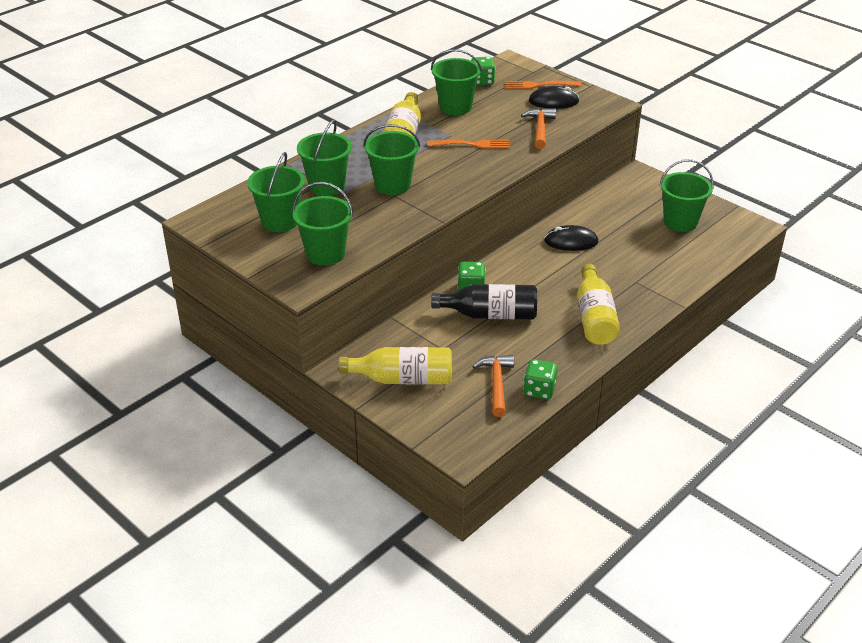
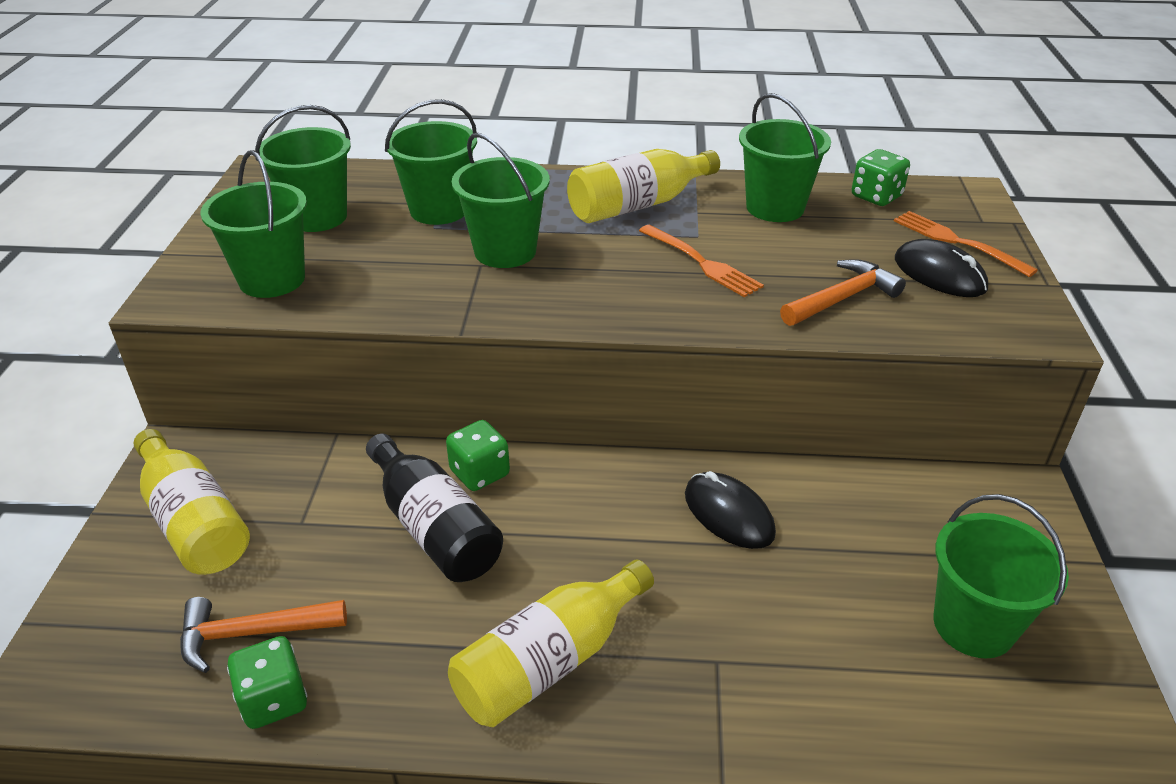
camera: 50 degrees right, 0 degrees up
(496, 384) = (253, 633): orange hammer -> orange hammer turned 150 degrees counterclockwise

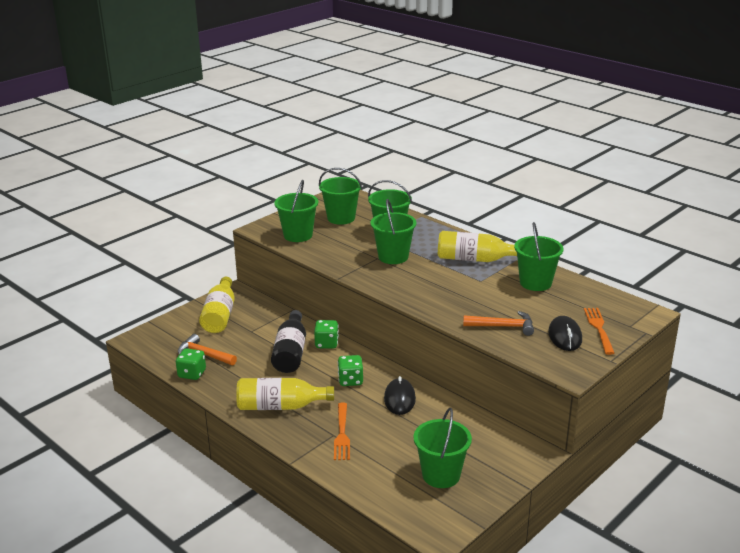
camera: 40 degrees right, 10 degrees down
(702, 263) = (465, 291): orange fork -> orange fork (342, 434)
(876, 197) = (594, 296): green dice -> green dice (350, 380)

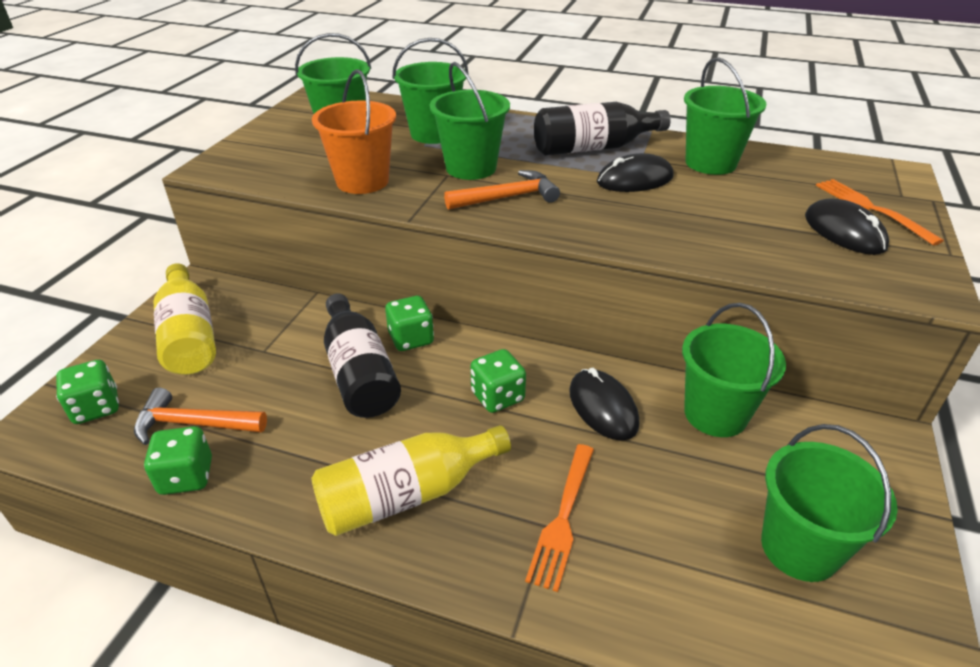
camera: 25 degrees left, 10 degrees up
(166, 337) = (96, 408): none -> green dice
(298, 235) = (288, 165): green bucket -> green bucket (715, 414)
(330, 252) = (362, 181): none -> orange bucket
(342, 434) = (562, 519): orange fork -> orange fork turned 45 degrees clockwise
(474, 259) = (593, 148): yellow bottle -> black bottle
(479, 283) = (634, 179): none -> black mouse
(503, 326) = (743, 238): orange hammer -> orange hammer (507, 197)

